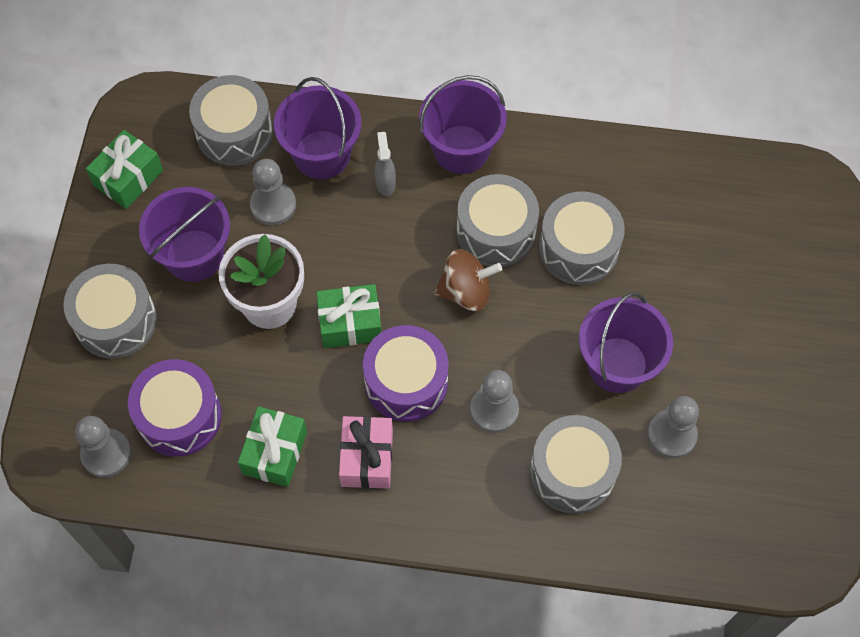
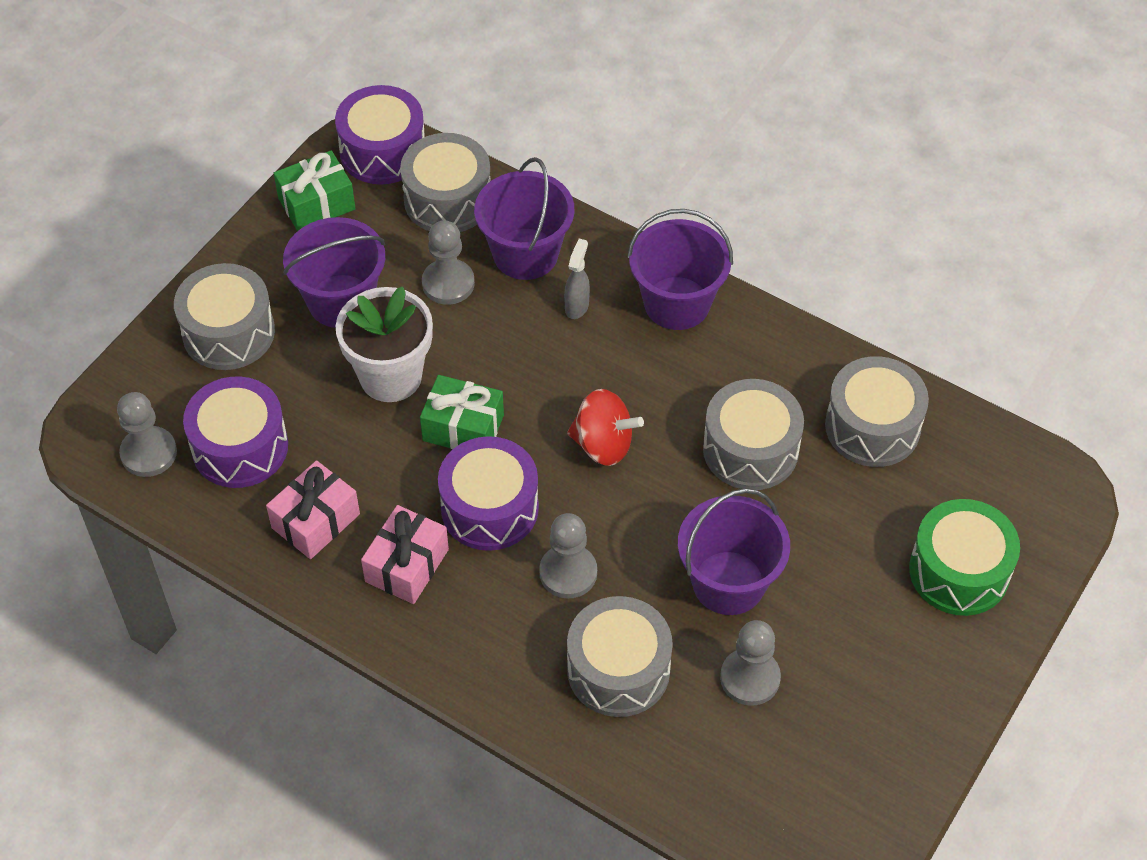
camera: 25 degrees right, 10 degrees down
(159, 110) = (383, 151): none -> purple drum
(275, 452) = (316, 521): green gift -> pink gift
(466, 291) = (603, 444): brown spinning top -> red spinning top
(496, 231) = (669, 398): grey drum -> grey drum (872, 427)
(777, 282) = (959, 571): none -> green drum

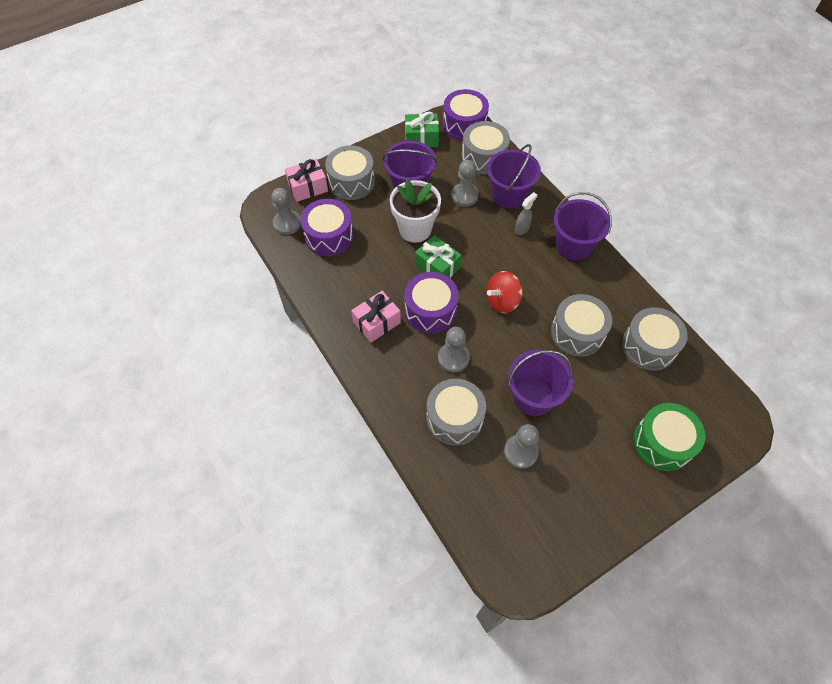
camera: 25 degrees right, 5 degrees up
(316, 521) = (345, 284): pink gift -> pink gift (308, 187)
(603, 444) = (502, 301): red spinning top -> red spinning top turned 105 degrees clockwise

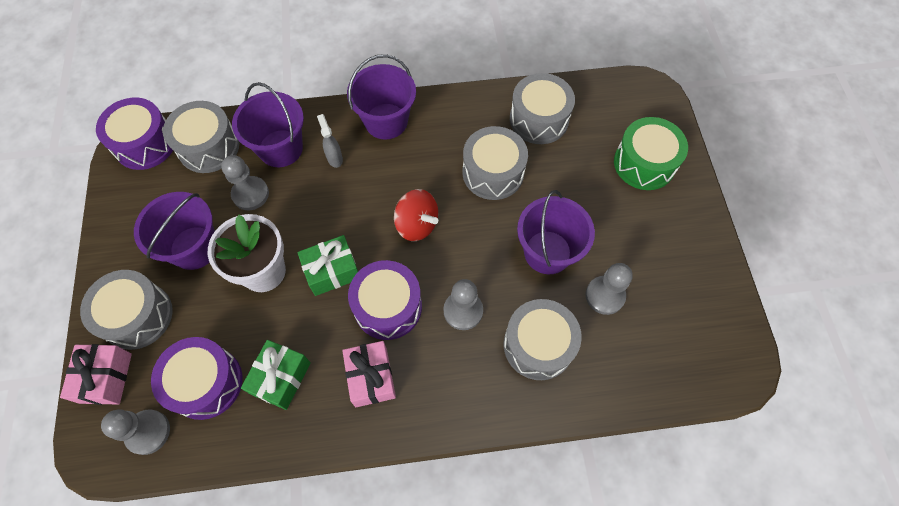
camera: 65 degrees left, 5 degrees up
(421, 138) = (129, 200): green gift -> green gift (281, 378)
(502, 301) = (417, 224): red spinning top -> red spinning top turned 45 degrees counterclockwise

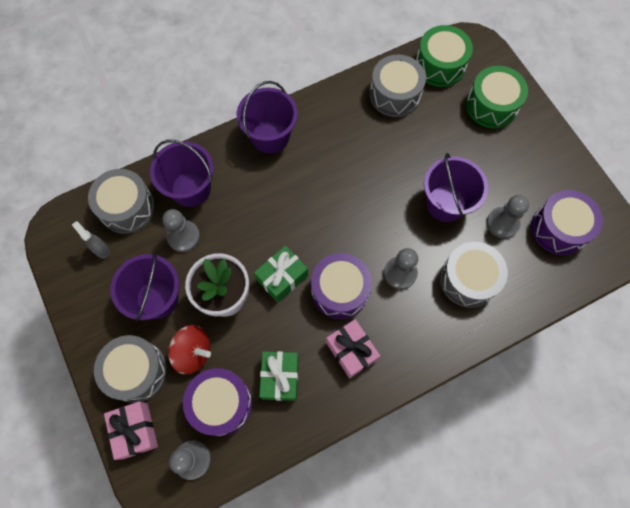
camera: 20 degrees left, 5 degrees up
(145, 144) = (69, 223): purple drum -> purple drum (559, 229)
(334, 158) = (241, 182): grey spray bottle -> grey spray bottle (101, 250)
(417, 224) = (334, 216): red spinning top -> red spinning top (193, 352)
(493, 173) = (376, 152): grey drum -> none
(602, 104) = (440, 65): none -> green drum

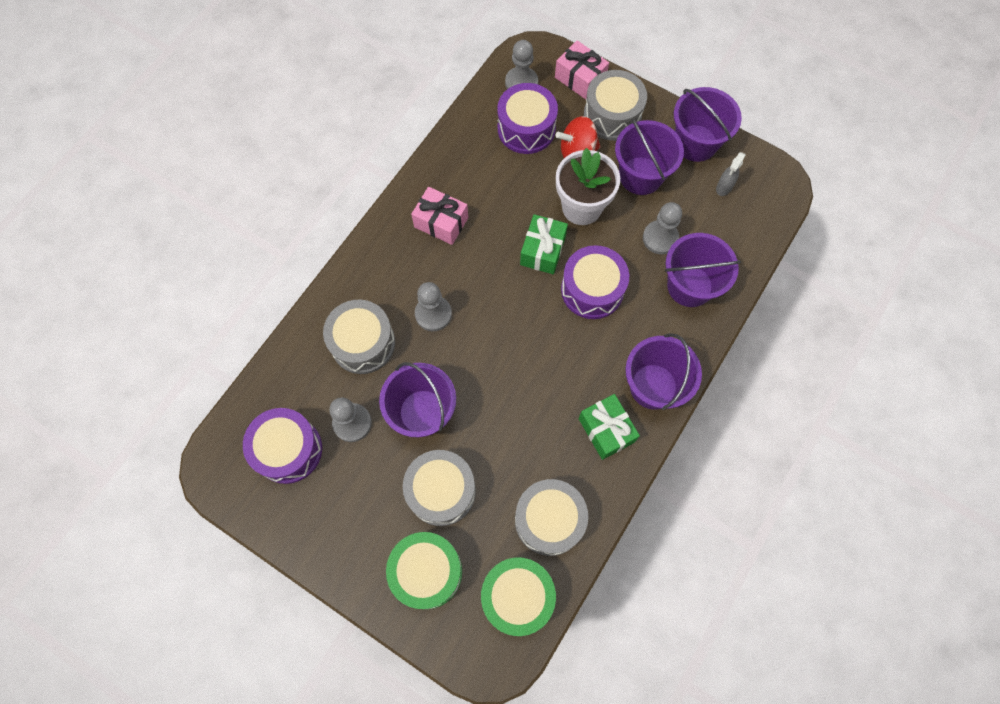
camera: 150 degrees right, 0 degrees up
(89, 302) = (695, 143): none -> purple bucket
(101, 250) = (723, 188): grey spray bottle -> grey spray bottle turned 105 degrees clockwise
(127, 208) = (733, 235): grey drum -> grey drum (441, 491)
(280, 377) = (490, 171): green gift -> green gift (606, 430)
(340, 290) = (482, 267): purple drum -> purple drum (592, 290)

